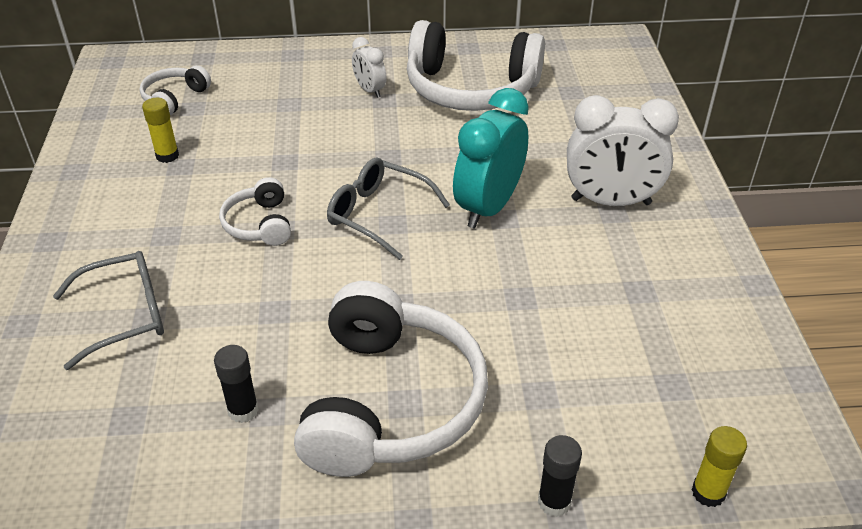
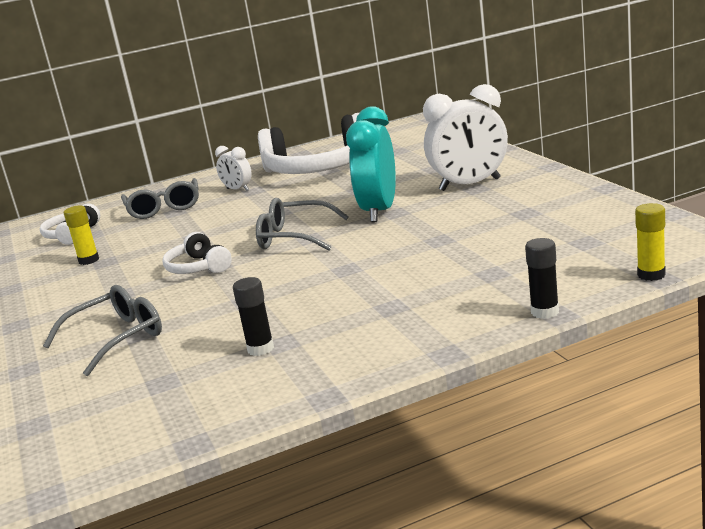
camera: 15 degrees left, 20 degrees down
(282, 91) = (164, 208): none -> grey glasses
(390, 401) = (378, 310): white headphones -> none

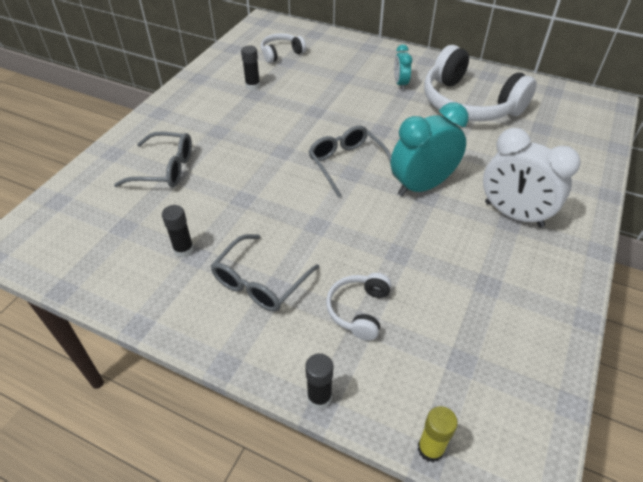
camera: 45 degrees right, 25 degrees up
(89, 260) = (252, 86): yellow glue stick -> black glue stick
(164, 208) = (345, 68): grey glasses -> grey glasses (260, 282)
(198, 267) = (273, 144): white headphones -> white headphones (359, 310)
(237, 189) = (400, 84): white clock -> turquoise clock

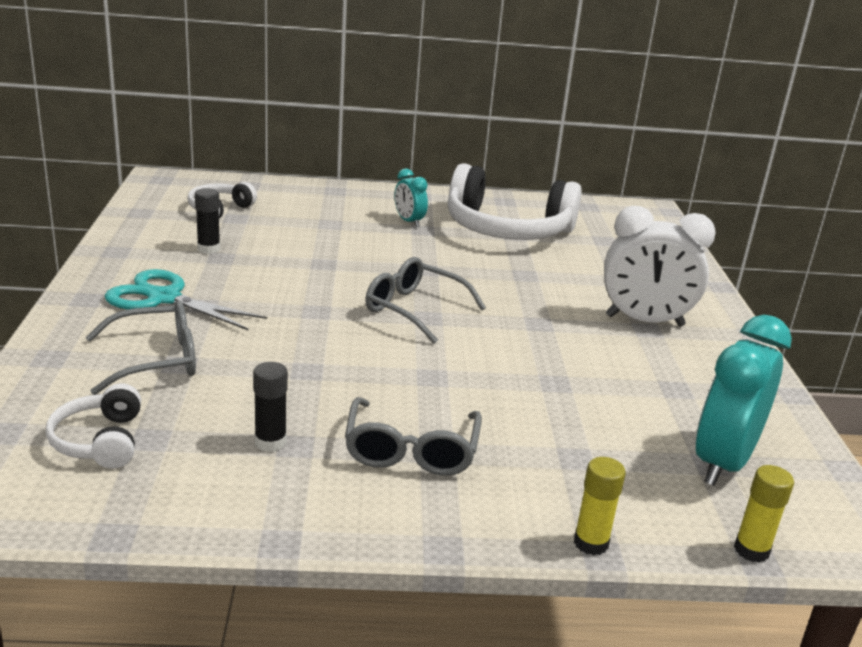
camera: 30 degrees left, 20 degrees down
(200, 121) = (164, 298): none -> turquoise scissors
(319, 397) = (591, 543): black glue stick -> yellow glue stick
(359, 310) = (559, 447): white headphones -> white headphones (100, 441)
(422, 186) = (523, 314): turquoise clock -> turquoise clock (723, 463)

